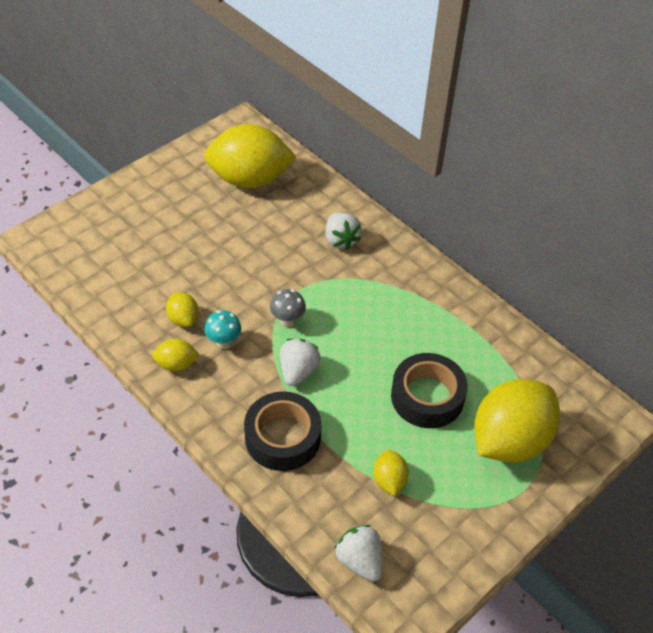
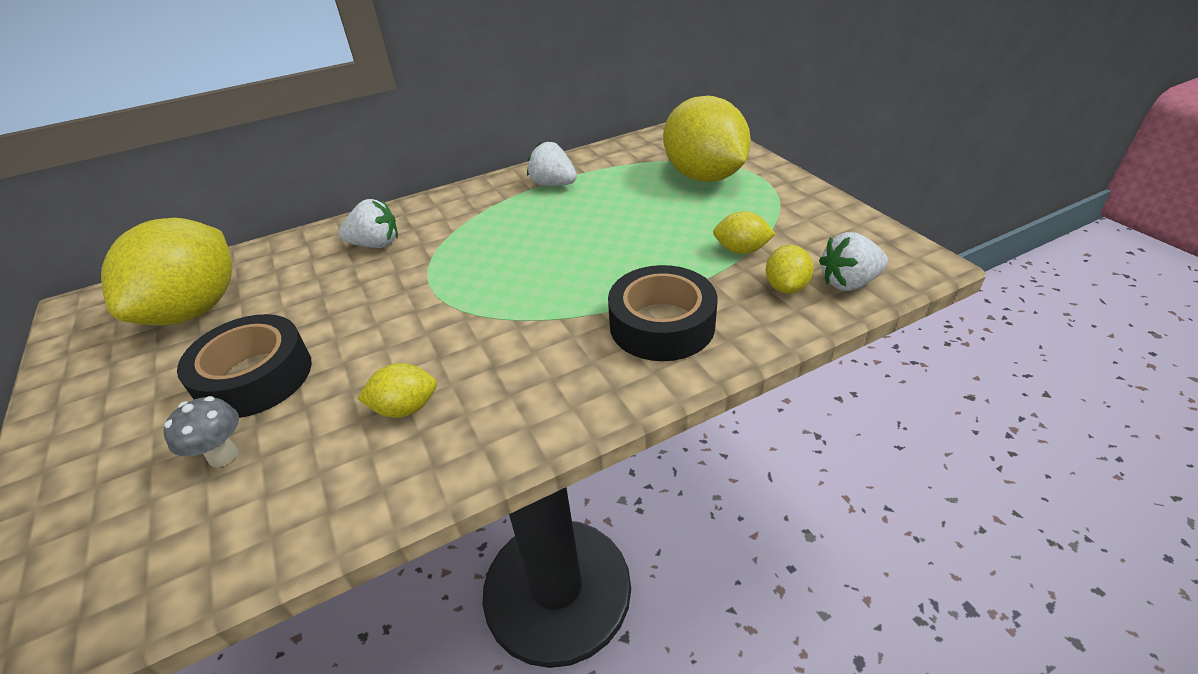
camera: 70 degrees left, 10 degrees down
(176, 364) = (491, 425): yellow lemon -> yellow lemon (786, 287)
(224, 342) = (477, 365): turquoise mushroom -> none
(287, 321) = (475, 301): grey mushroom -> grey mushroom (223, 455)
(298, 371) = (561, 300): white strawberry -> white strawberry (553, 184)
(427, 397) = (636, 214): black tape -> black tape (255, 377)

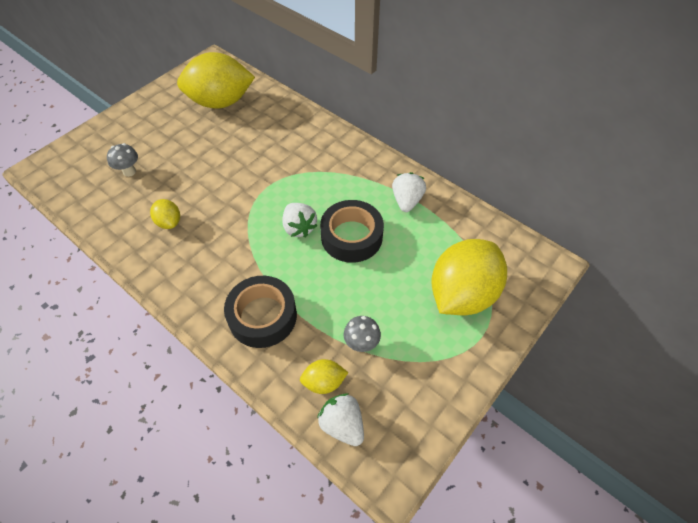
camera: 65 degrees right, 15 degrees up
(255, 377) = (178, 153): black tape -> black tape (351, 237)
(376, 244) = (299, 142): white strawberry -> white strawberry (299, 227)
(741, 250) = (361, 344): yellow lemon -> grey mushroom

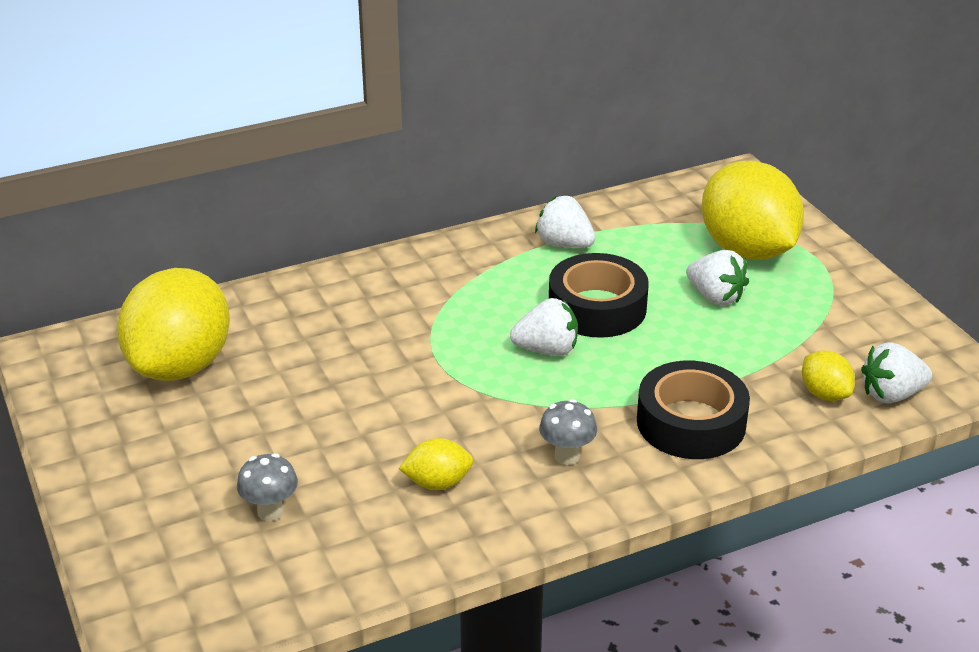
camera: 65 degrees left, 20 degrees down
(324, 382) = (824, 394): yellow lemon -> yellow lemon turned 45 degrees counterclockwise
(361, 344) = (781, 348): grey mushroom -> grey mushroom (567, 456)
(397, 292) = (715, 297): none -> white strawberry

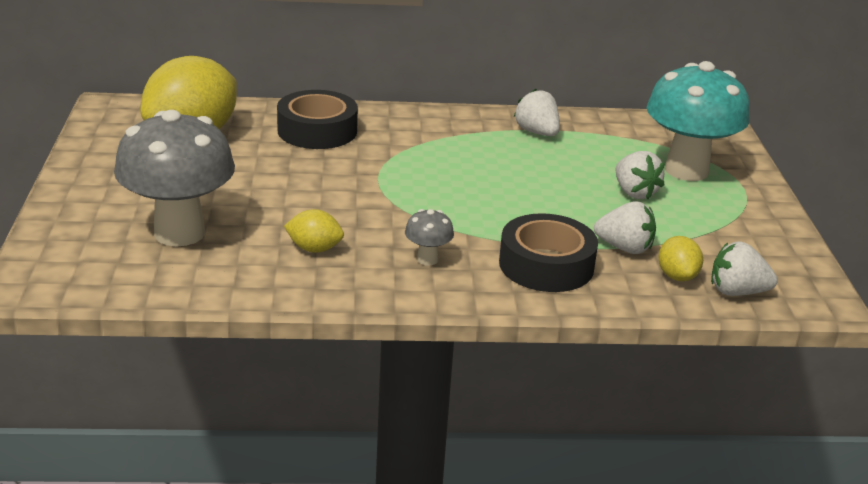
camera: 20 degrees right, 5 degrees down
(270, 512) = (179, 233): grey mushroom -> grey mushroom, size x2.37
(547, 350) = (468, 192): white strawberry -> white strawberry (624, 248)
(597, 307) = (530, 176): black tape -> black tape (317, 130)
(747, 250) = (686, 170): yellow lemon -> turquoise mushroom

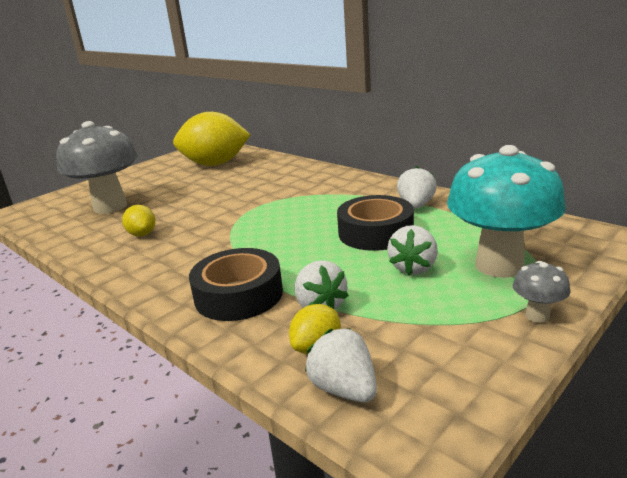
camera: 50 degrees right, 5 degrees down
(317, 130) = (278, 174): black tape -> black tape (375, 232)
(427, 259) = (180, 262): grey mushroom -> grey mushroom (537, 316)

